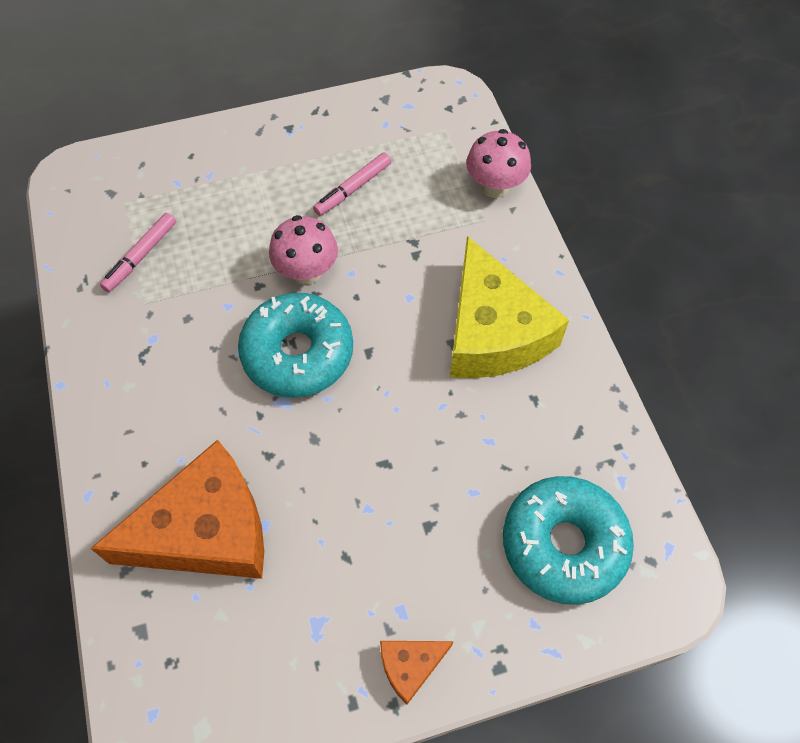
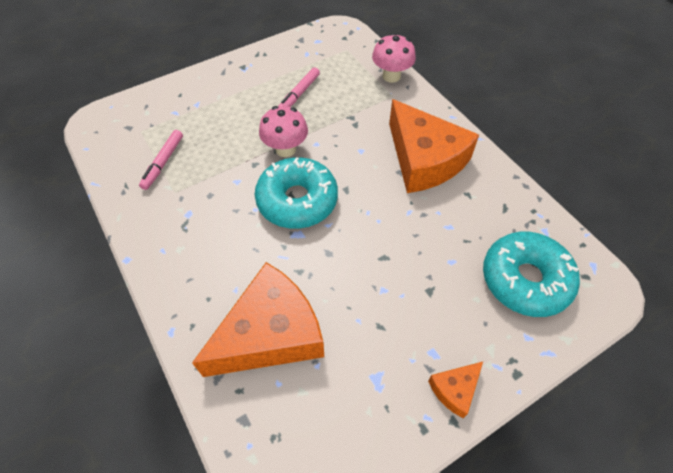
camera: 15 degrees left, 5 degrees down
(492, 332) = (424, 160): yellow cheese -> orange cheese

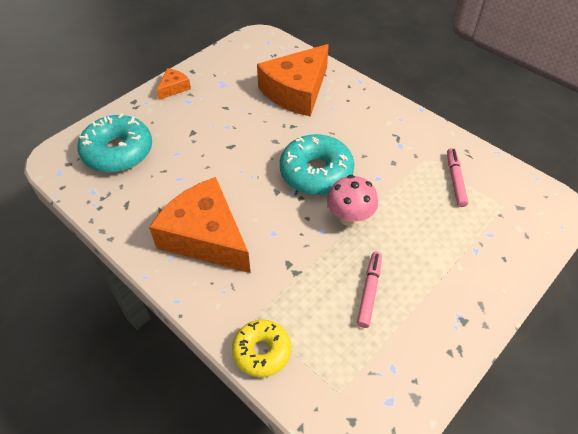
camera: 165 degrees right, 5 degrees down
(391, 76) = (262, 351): pink mushroom -> yellow donut

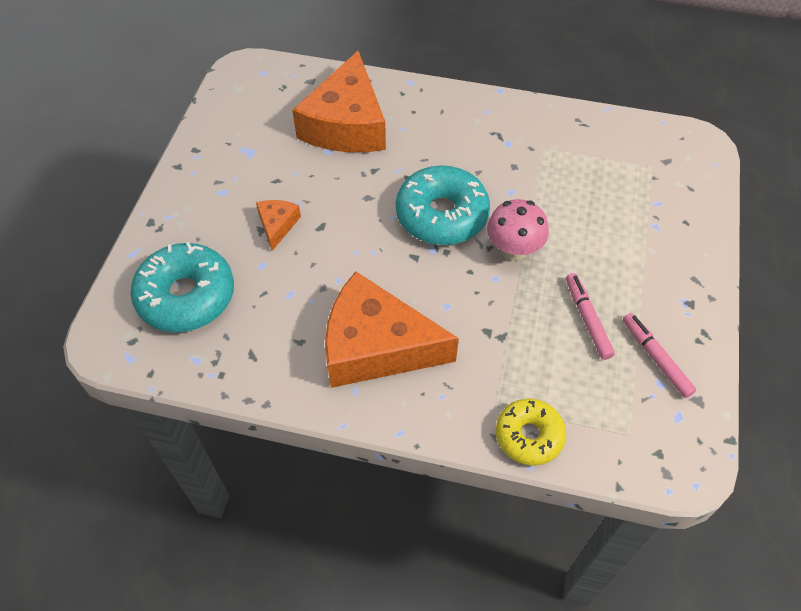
camera: 30 degrees left, 5 degrees up
(174, 88) = (190, 182): orange cheese -> orange cheese (277, 225)
(455, 180) = (588, 159): pink marker -> pink marker (655, 358)

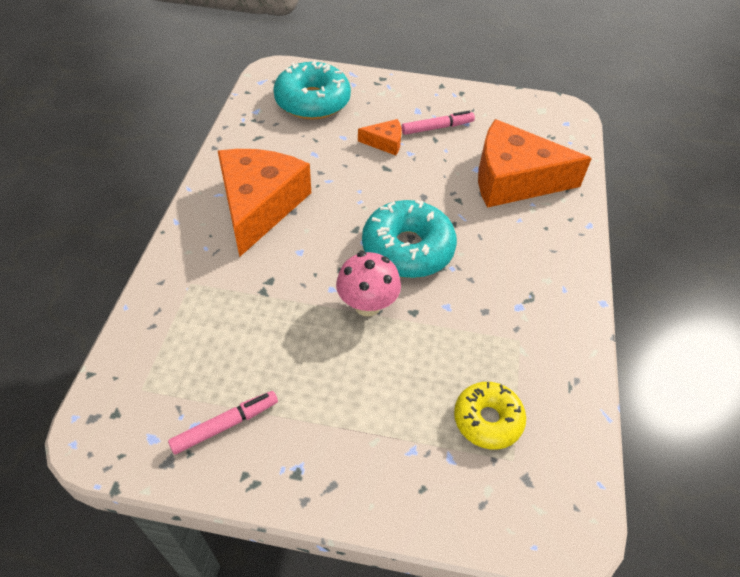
camera: 85 degrees right, 5 degrees down
(529, 436) = (155, 307): yellow donut -> yellow donut (487, 420)
(587, 319) = (279, 364): pink marker -> pink marker (437, 128)

